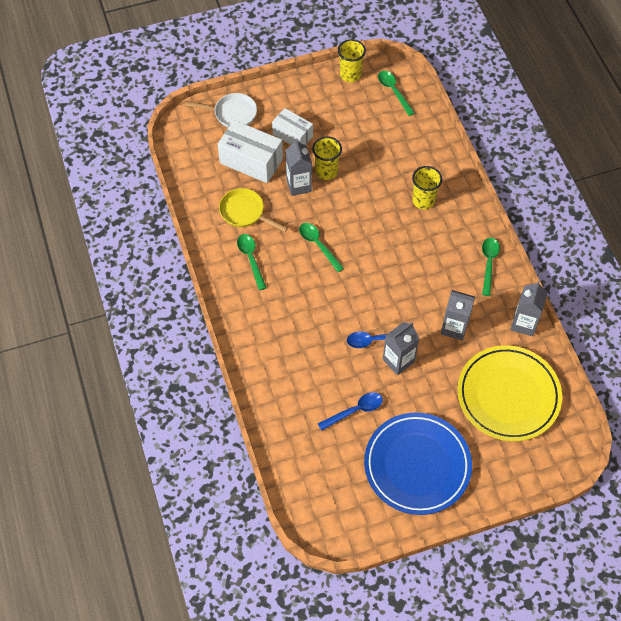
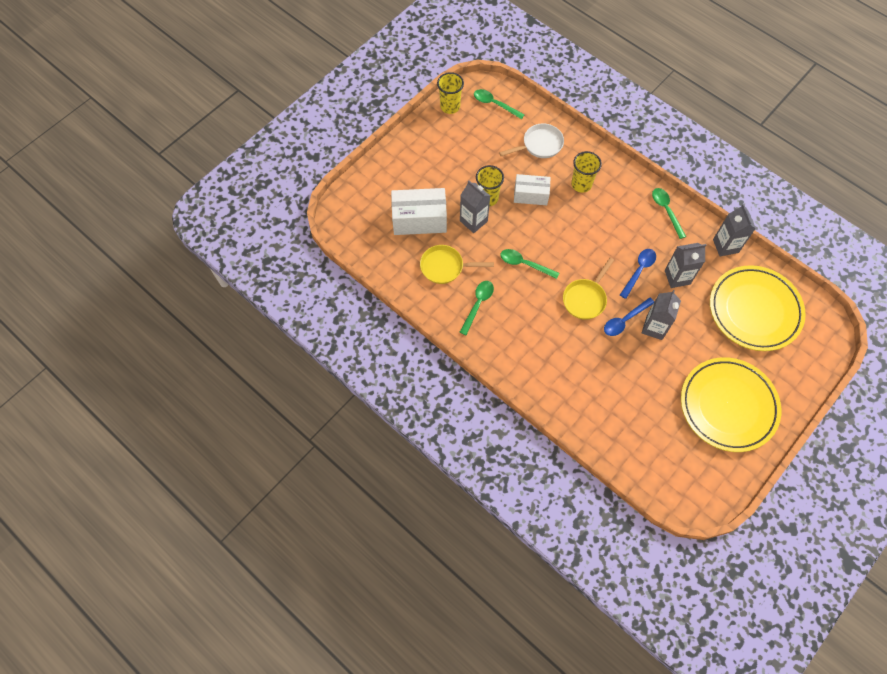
camera: 30 degrees left, 5 degrees up
(232, 113) = (374, 186): white pan -> white pan (539, 145)
(251, 259) = (478, 304): green spoon -> green spoon turned 75 degrees clockwise
(292, 135) = (438, 181): white box -> white box (530, 195)
(352, 303) = (585, 299): none -> yellow pan
(355, 410) = (650, 387): blue spoon -> blue spoon (639, 271)
(417, 465) = (728, 406): blue plate -> yellow plate

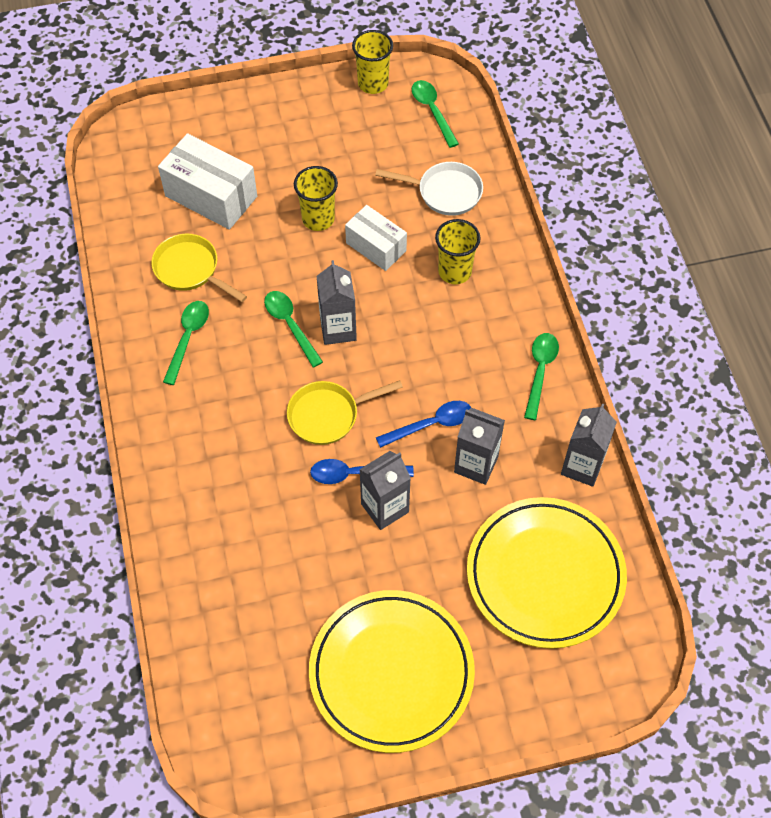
camera: 35 degrees right, 5 degrees down
(473, 221) = (275, 236): grey carton -> grey carton (338, 329)
(478, 304) = (188, 338): green spoon -> green spoon turned 45 degrees counterclockwise

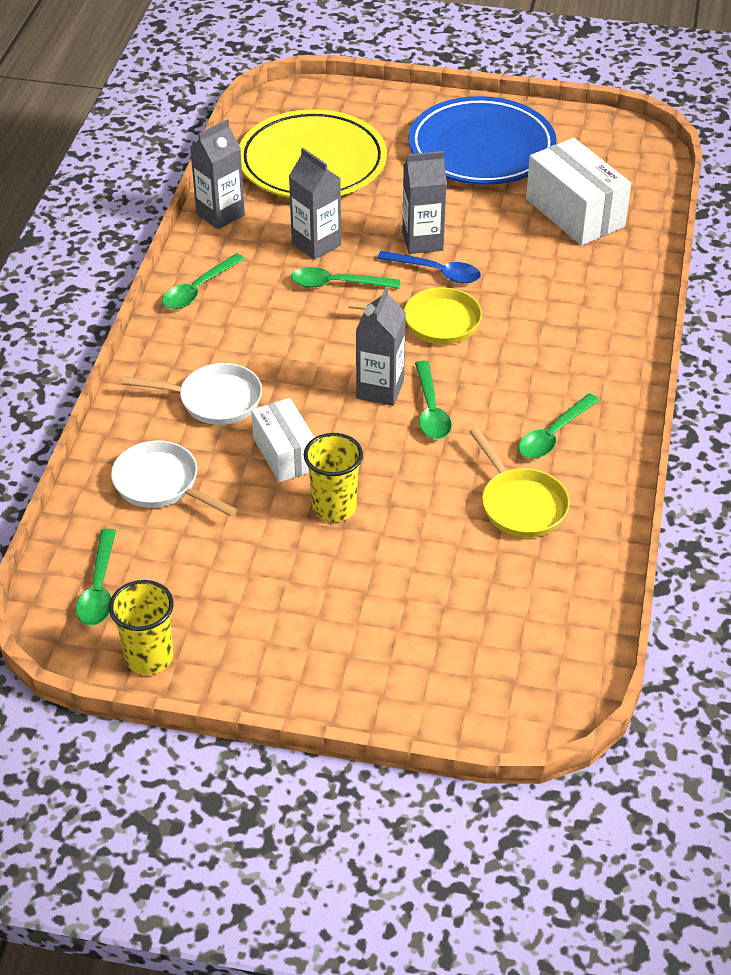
camera: 155 degrees left, 15 degrees down
(211, 196) = (455, 582): white box -> white box (574, 213)
(391, 672) = (481, 148): yellow plate -> blue plate
(431, 424) = (336, 284): blue spoon -> green spoon
(455, 271) = (214, 400): yellow cup -> white pan

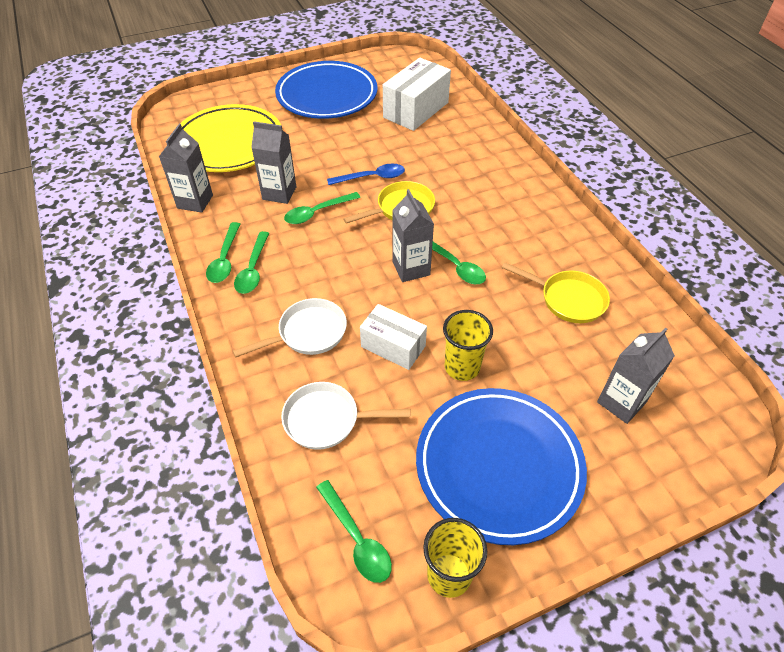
camera: 35 degrees left, 5 degrees up
(279, 606) = (498, 466): none -> blue plate
(422, 241) = (345, 163): grey carton -> grey carton (621, 402)
(553, 435) = (539, 245): green spoon -> green spoon (253, 270)
(574, 213) = (416, 110): white box -> white box turned 75 degrees counterclockwise

